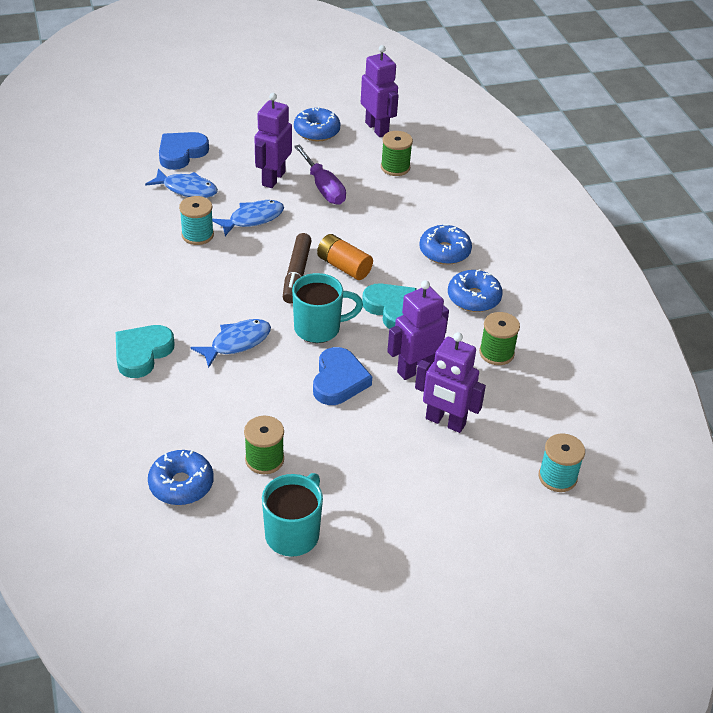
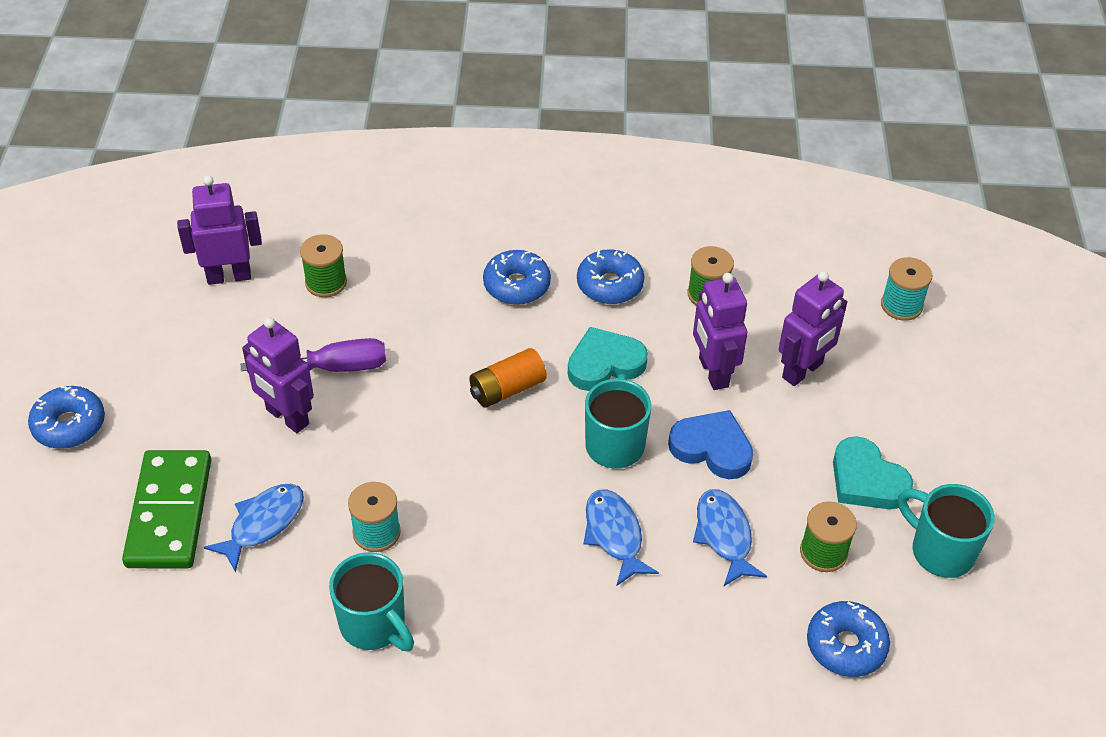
camera: 70 degrees left, 5 degrees up
(127, 250) = (374, 625): none -> turquoise mug
(142, 353) = (602, 645): turquoise heart -> turquoise heart (866, 480)
(181, 153) = (169, 513): blue heart -> green domino
(253, 219) = (368, 461): blue fish -> blue fish (724, 535)
(296, 274) = (503, 441): brown marker -> none
(316, 131) = (200, 342): blue donut -> blue donut (69, 425)

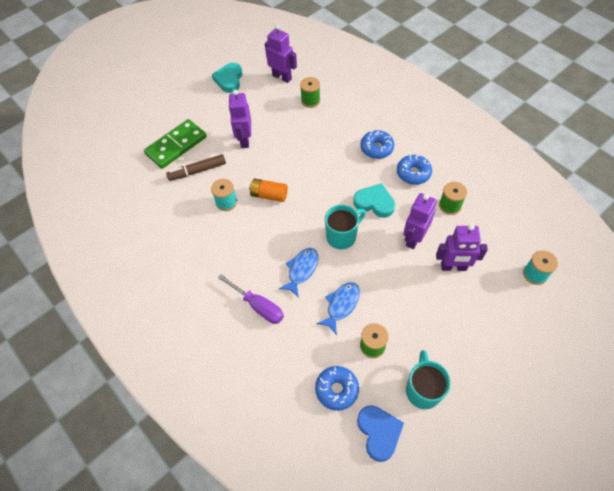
camera: 50 degrees right, 10 degrees up
(69, 425) = (181, 95): blue donut -> none
(263, 523) = (197, 171): blue fish -> brown marker
(333, 368) = (278, 133): purple screwdriver -> purple screwdriver (258, 306)
(374, 625) = (190, 233): turquoise mug -> none
(507, 389) = (327, 185): orange battery -> orange battery (269, 195)
(712, 448) = (377, 268): blue heart -> blue heart (379, 432)
(866, 480) = (426, 333): turquoise heart -> turquoise heart (229, 80)

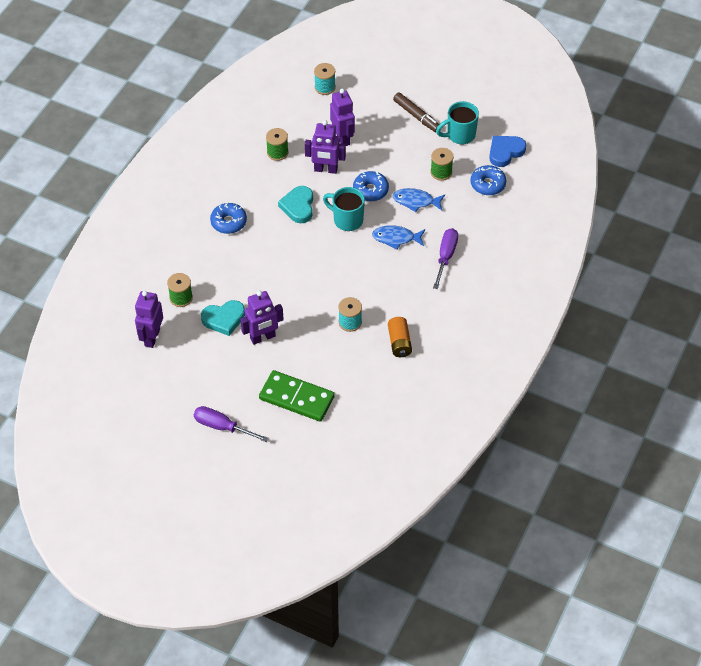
camera: 115 degrees left, 5 degrees down
(180, 97) = (222, 427): none -> purple screwdriver
(197, 171) = (322, 363): brown marker -> brown marker (416, 116)
(229, 80) = (175, 389): turquoise heart -> turquoise heart (224, 319)
(269, 195) = (325, 290): orange battery -> orange battery (399, 342)
(413, 173) = (249, 186): blue donut -> blue donut (370, 190)

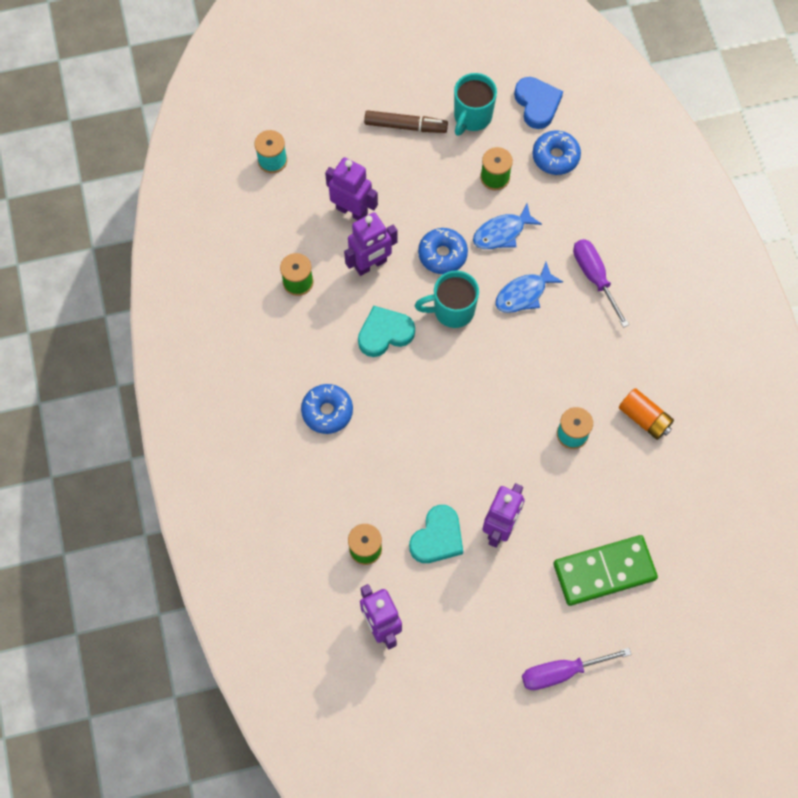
camera: 40 degrees left, 15 degrees up
(298, 206) = (384, 333): turquoise heart -> turquoise heart turned 105 degrees clockwise
(505, 152) = (537, 104): blue heart -> blue heart turned 150 degrees clockwise

